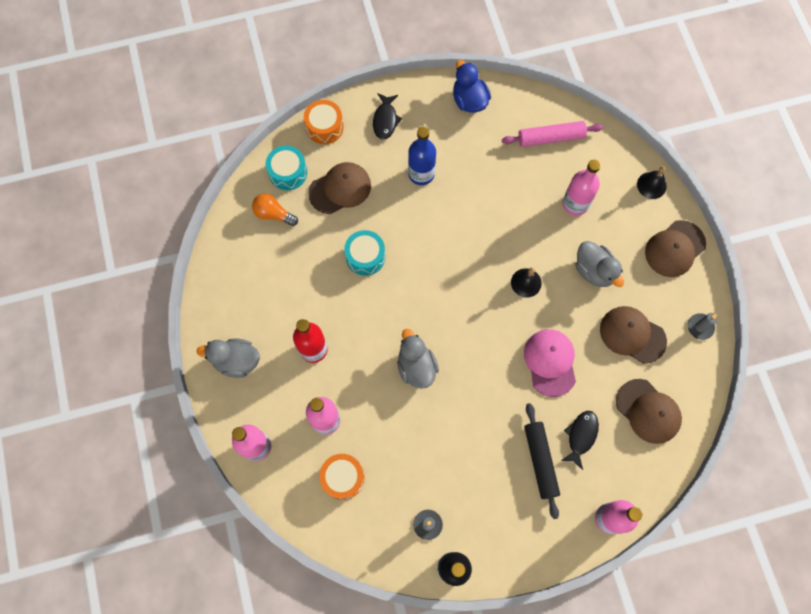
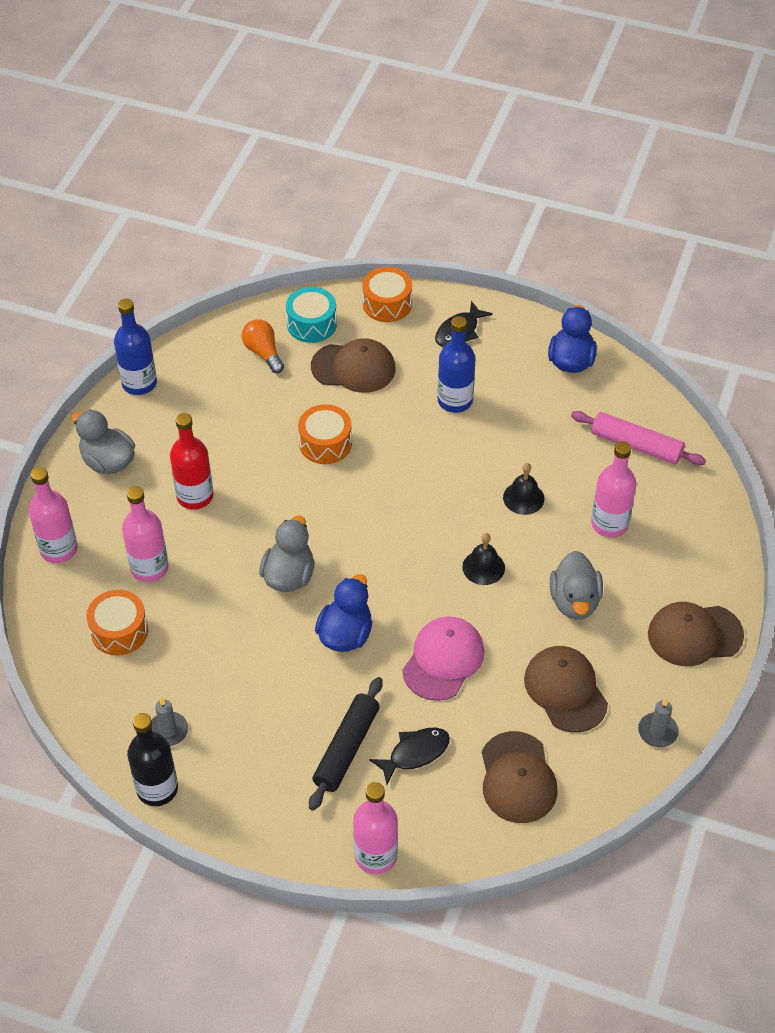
camera: 35 degrees right, 20 degrees down
(210, 289) = (139, 383): none -> blue bottle
(365, 257) = (325, 443): turquoise drum -> orange drum
(481, 384) = (345, 634): none -> blue duck
(651, 185) = (720, 556): black bell -> black bell (523, 498)

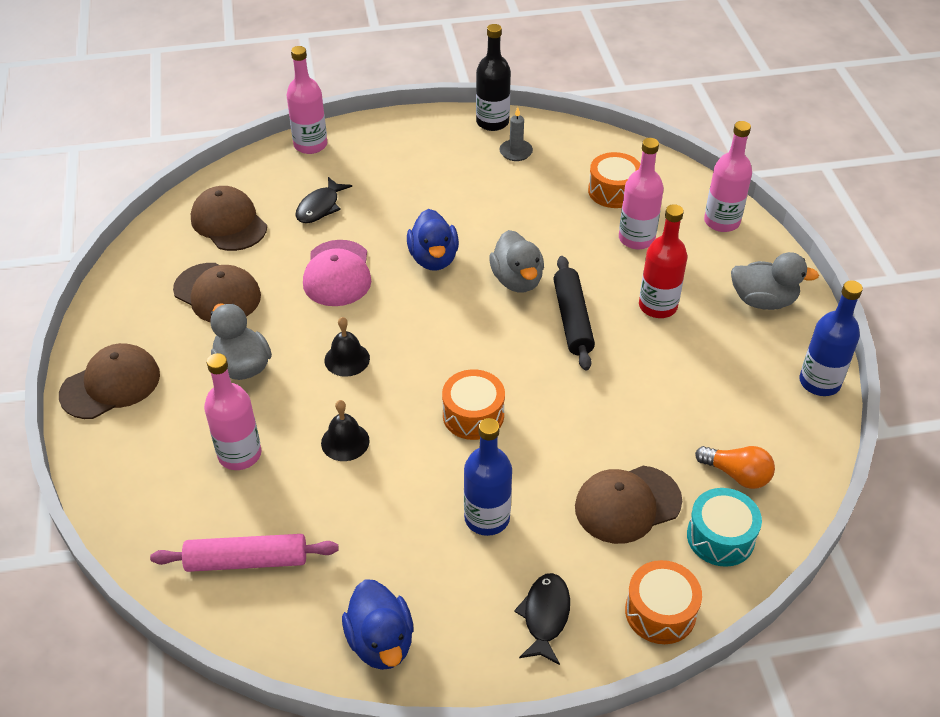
camera: 150 degrees right, 5 degrees down
(325, 443) = (585, 406): orange drum -> orange drum (473, 415)
(346, 748) = (375, 190): black rolling pin -> black rolling pin (572, 319)
(657, 731) = (121, 295): grey candle -> none

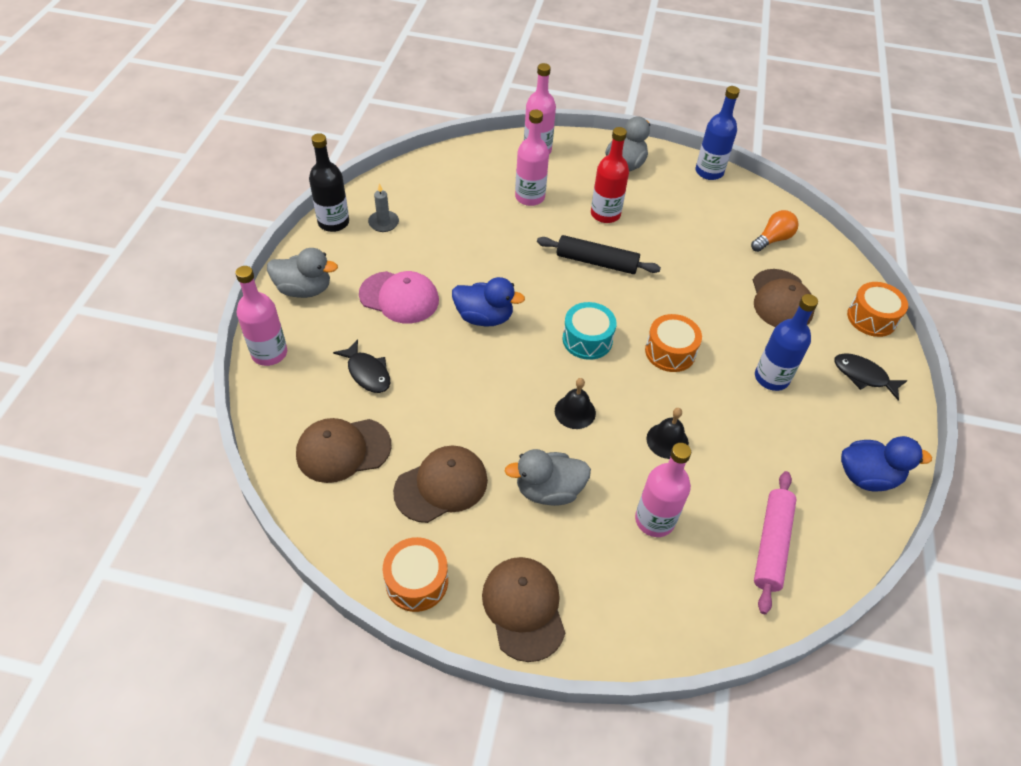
camera: 70 degrees left, 5 degrees up
(337, 274) = (466, 387): pink cap -> pink cap (399, 297)
(517, 280) = (538, 276): grey duck -> grey duck (304, 289)
(613, 191) = (469, 188): orange drum -> orange drum (417, 581)
(720, 537) = (820, 267): turquoise drum -> turquoise drum (587, 339)

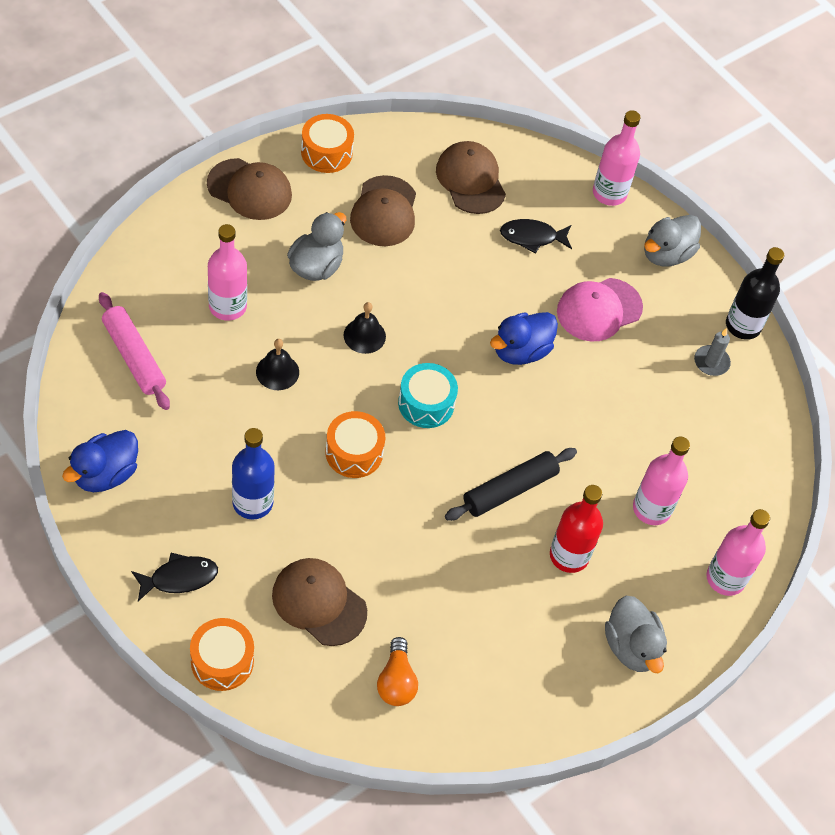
camera: 125 degrees right, 5 degrees up
(343, 450) = (470, 180): brown cap -> brown cap turned 45 degrees counterclockwise
(709, 172) = (549, 725): blue bottle -> none

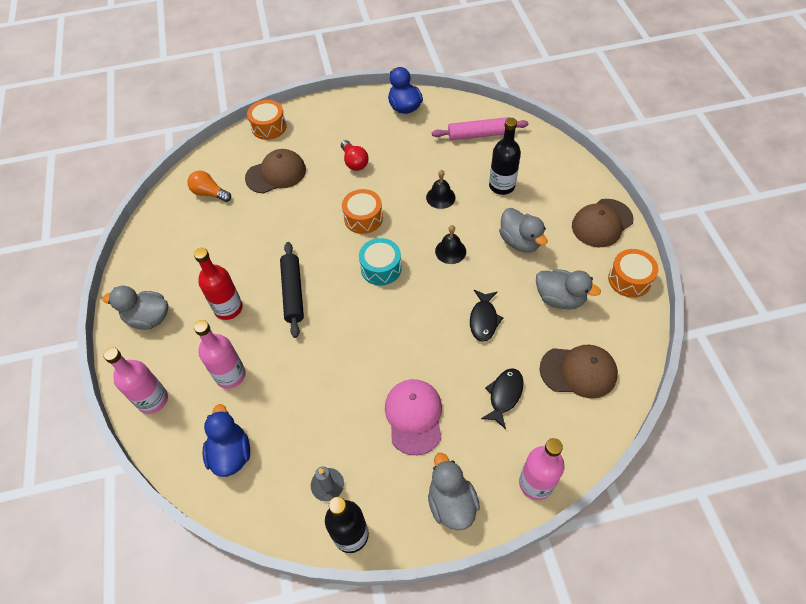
camera: 125 degrees right, 0 degrees up
(179, 578) = (325, 122): black fish -> black fish (483, 319)
(227, 306) = (502, 186): pink bottle -> black bottle
(252, 502) = (354, 162): blue bottle -> red light bulb
(384, 212) = (560, 298): brown cap -> grey duck
(521, 351) = (398, 343): blue duck -> blue duck (231, 453)

